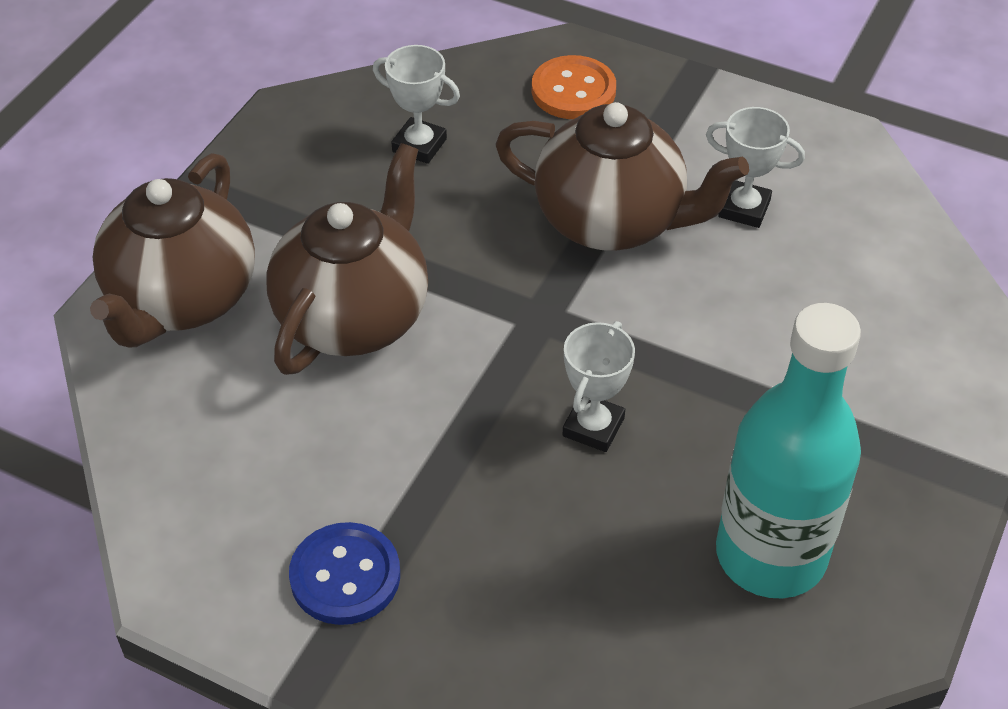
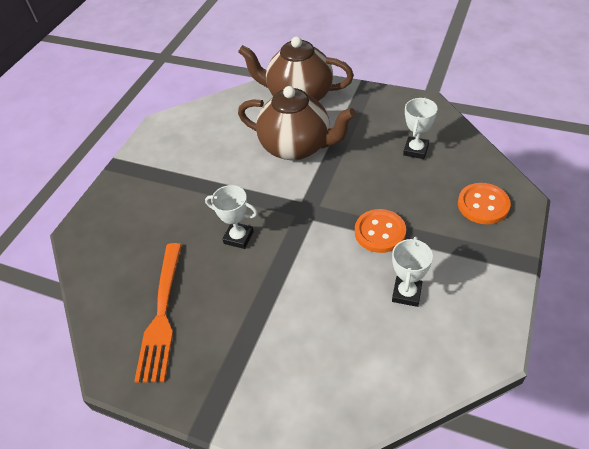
camera: 90 degrees right, 0 degrees up
(345, 576) = (161, 167): blue button -> none
(612, 222) = (380, 232): brown teapot -> orange button
(770, 555) = (162, 314): turquoise bottle -> orange fork

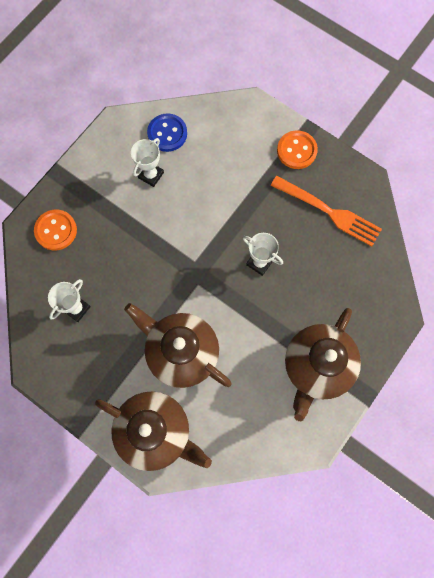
camera: 170 degrees left, 25 degrees up
(162, 314) = (329, 212): orange fork -> orange fork turned 105 degrees clockwise
(163, 170) = (316, 366): none -> brown teapot
(380, 232) = (147, 231): orange button -> orange button (296, 150)
(412, 355) = (167, 133): none -> blue button

